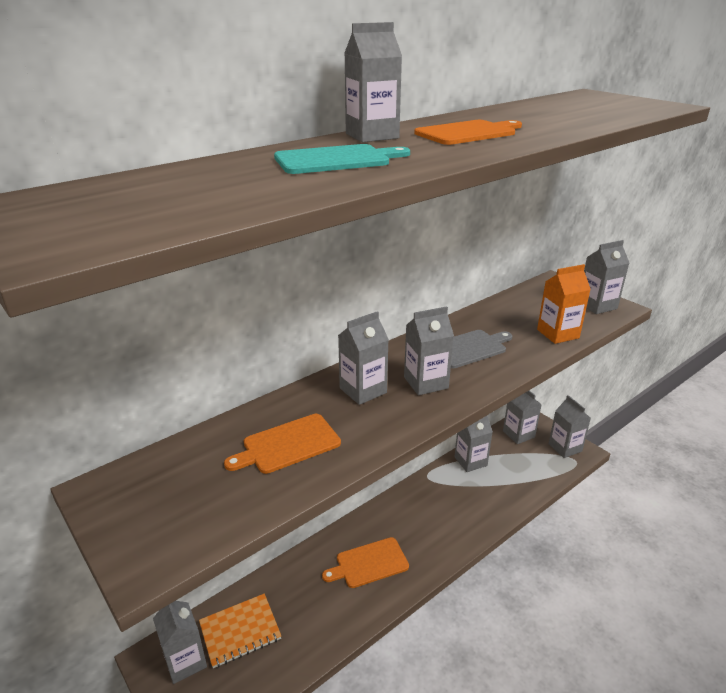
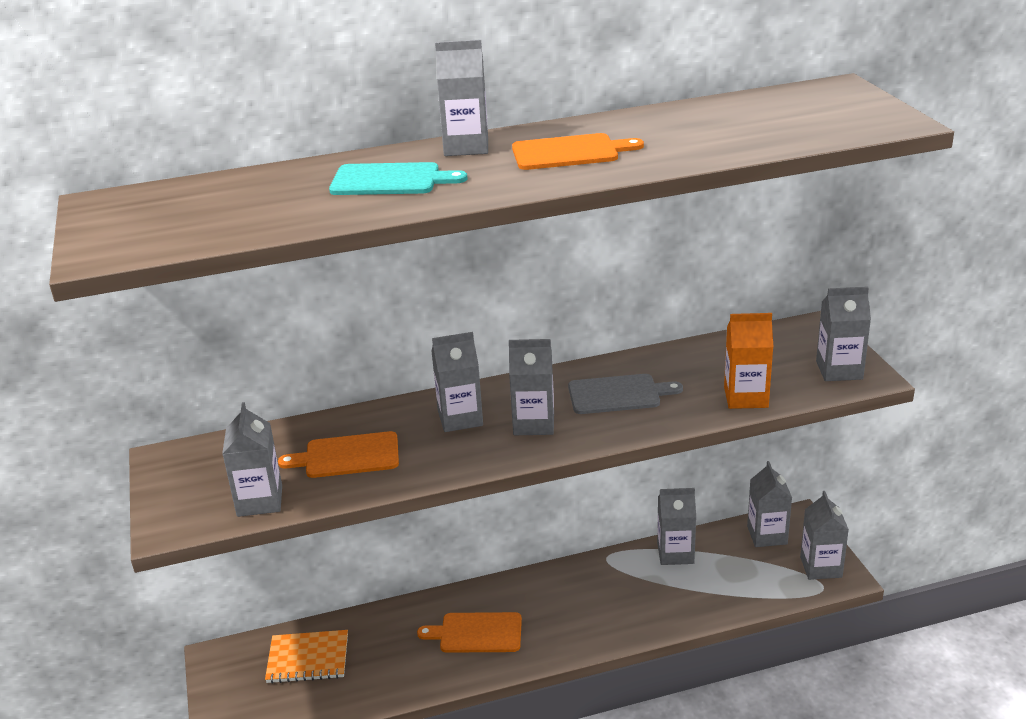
camera: 25 degrees right, 0 degrees up
(185, 661) = (244, 669): grey carton -> grey carton (260, 501)

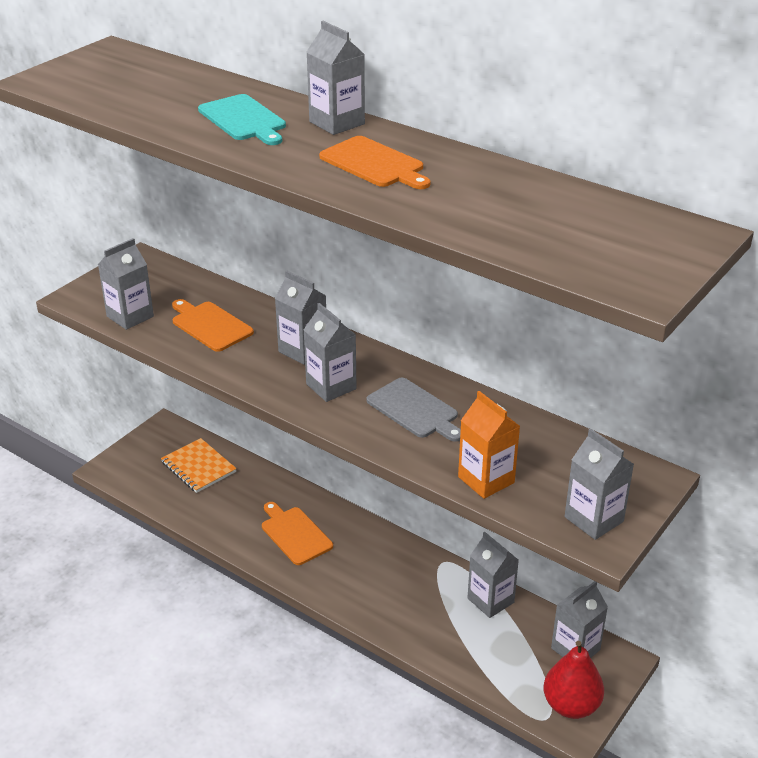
camera: 50 degrees right, 5 degrees up
(821, 567) = (571, 705): grey carton -> red pear

